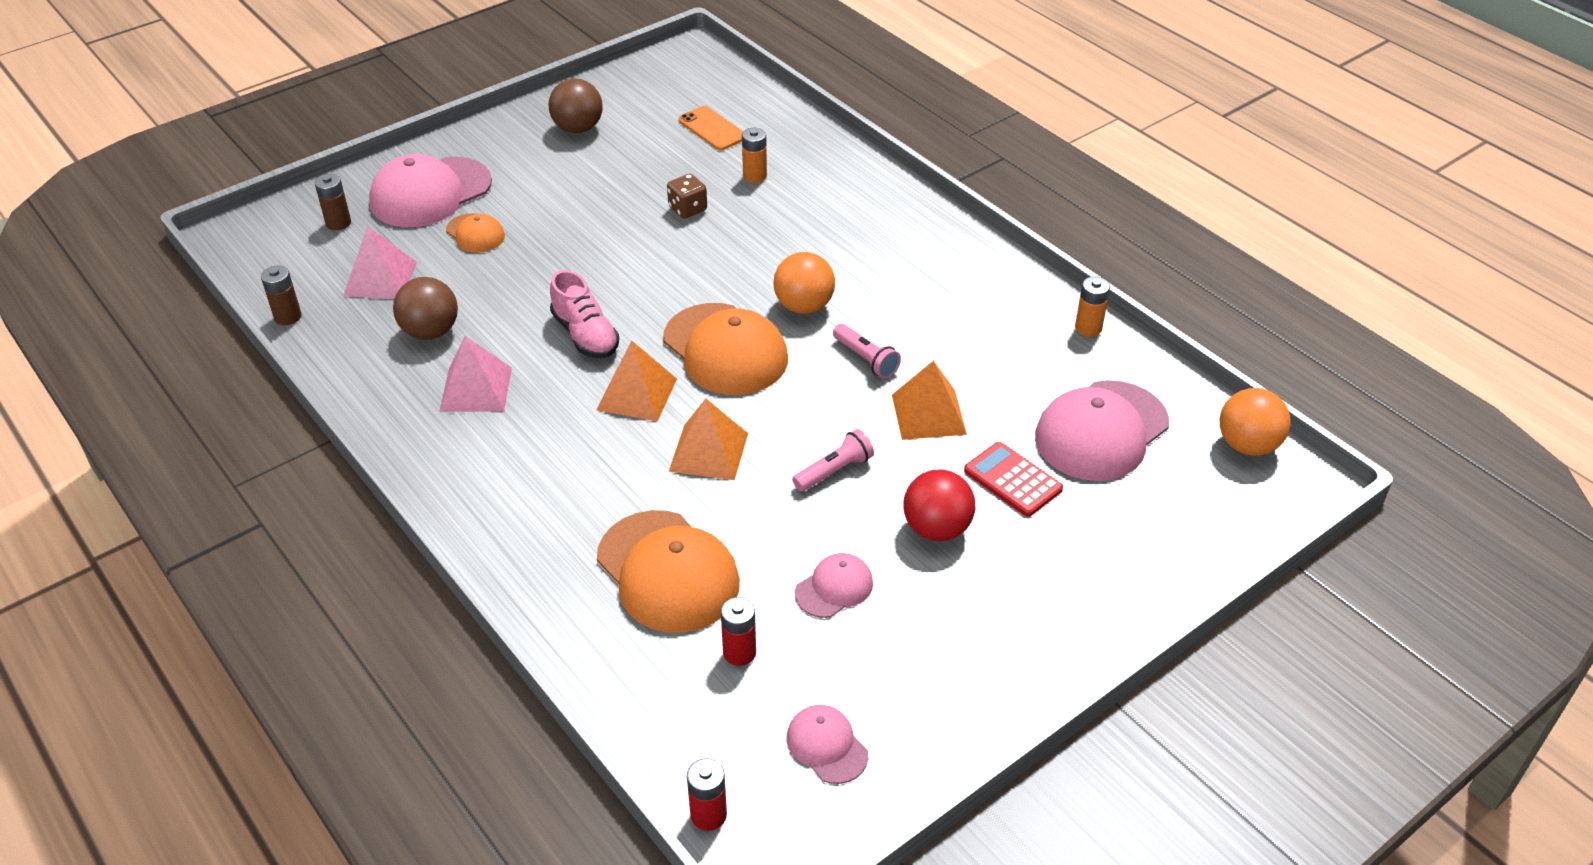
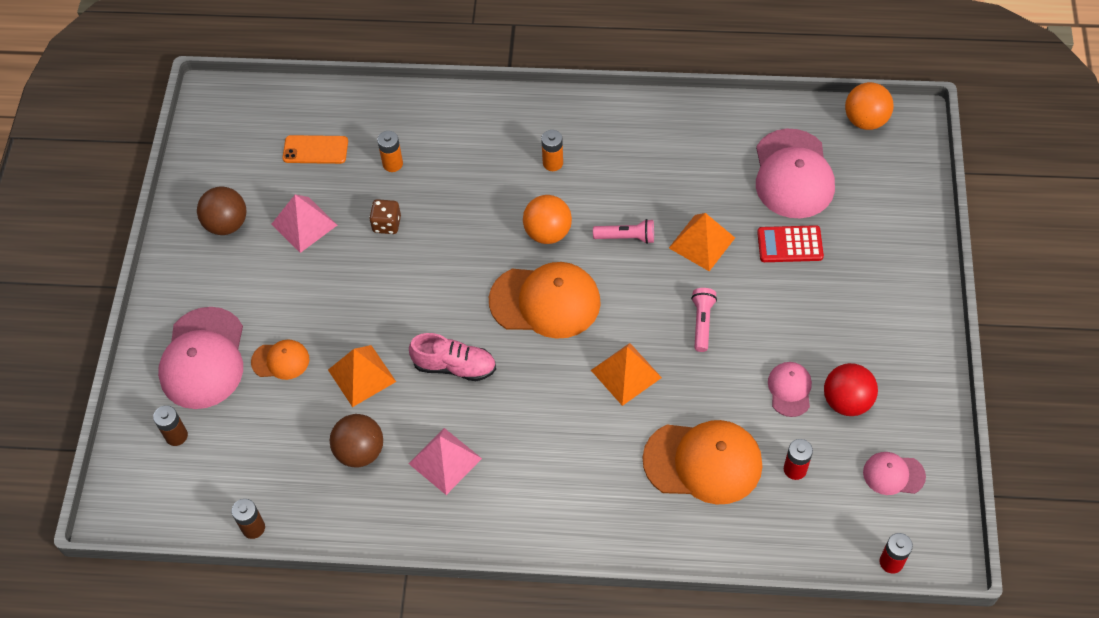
camera: 45 degrees left, 15 degrees up
(380, 279) = (270, 447): pink pyramid -> pink pyramid (304, 224)
(636, 394) = (538, 376): orange pyramid -> orange pyramid (361, 375)
(937, 529) = (792, 308): red ball -> red ball (846, 401)
(1088, 328) = (709, 112): orange battery -> orange battery (553, 163)

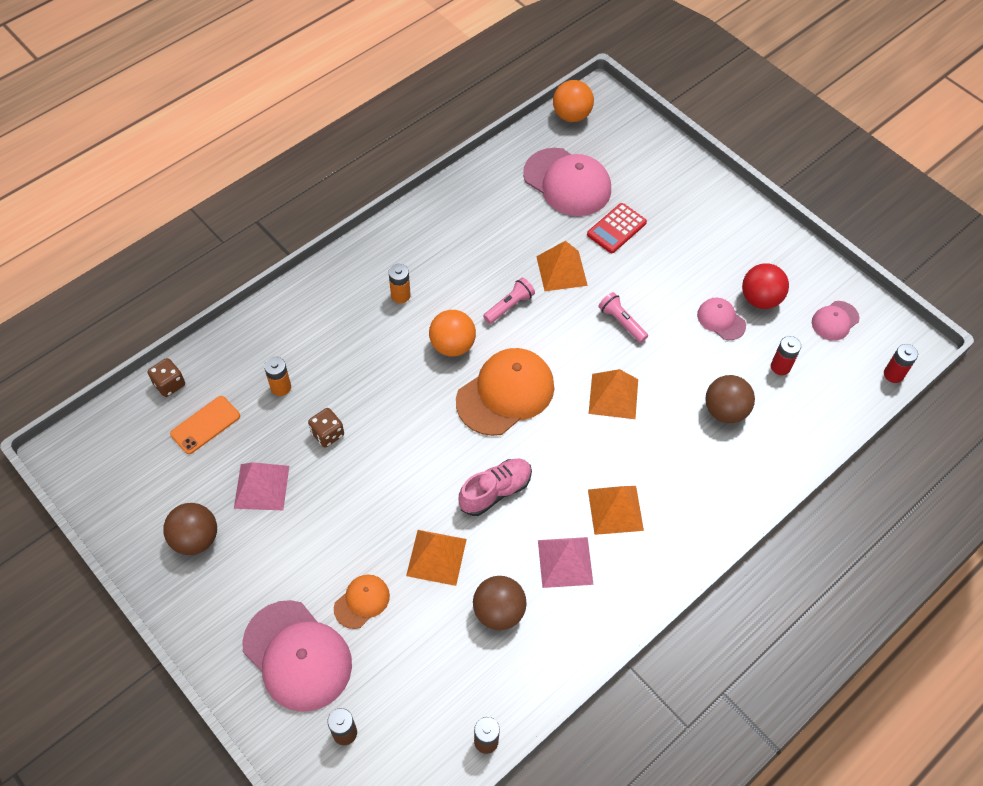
camera: 50 degrees left, 0 degrees up
(323, 101) = (169, 384): none -> brown dice
(525, 458) = (615, 510): none -> orange pyramid
(703, 462) = (725, 411): orange cap -> brown ball

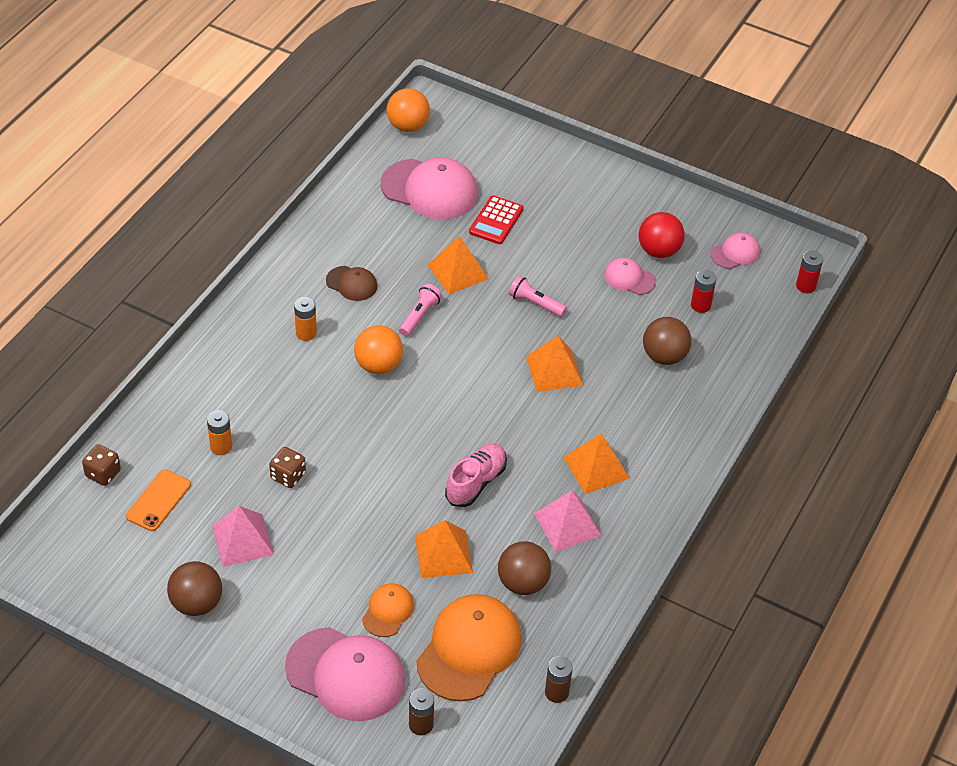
camera: 20 degrees left, 10 degrees down
(460, 257) = (352, 283): none -> brown cap
(505, 393) = (449, 395): orange cap -> orange cap (469, 649)
(835, 321) = (735, 253): pink cap -> pink cap turned 150 degrees counterclockwise

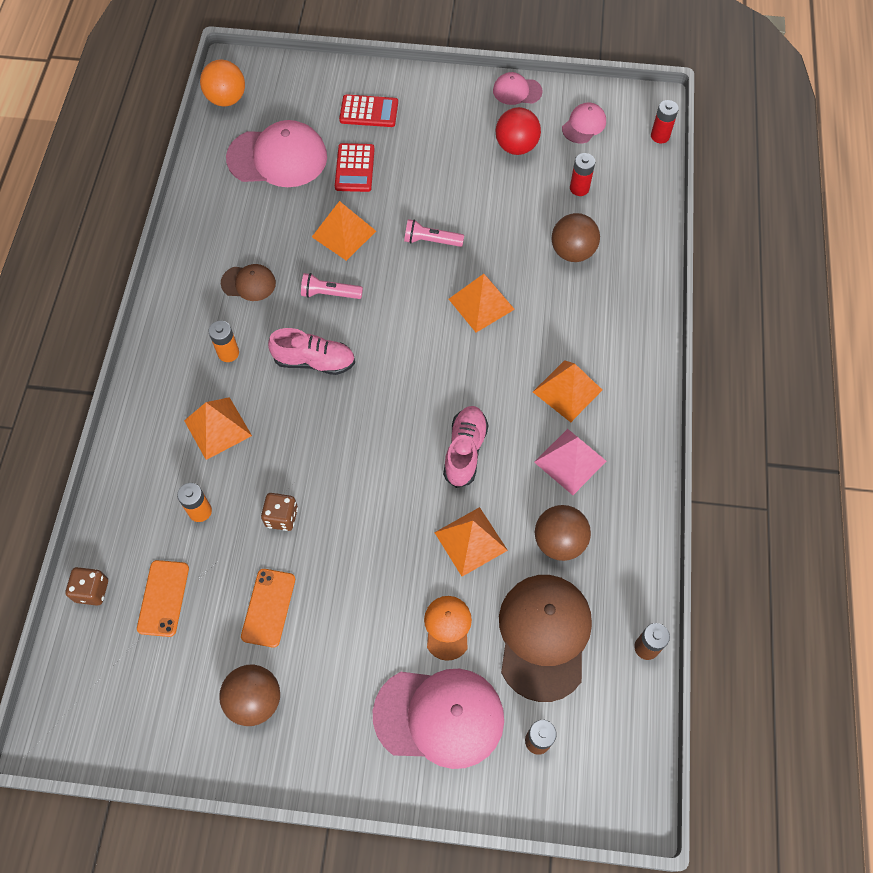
camera: 20 degrees left, 15 degrees up
(242, 540) = (268, 607): pink pyramid -> orange phone
(267, 388) = (217, 428): none -> orange pyramid
(378, 365) = (314, 361): orange ball -> pink shoe
(420, 316) = (329, 293): pink flashlight -> pink flashlight turned 90 degrees counterclockwise
(469, 649) = (544, 636): orange cap -> brown cap
(534, 177) = (369, 112): none -> red calculator
(629, 278) = (503, 184): pink cap -> pink cap (517, 91)

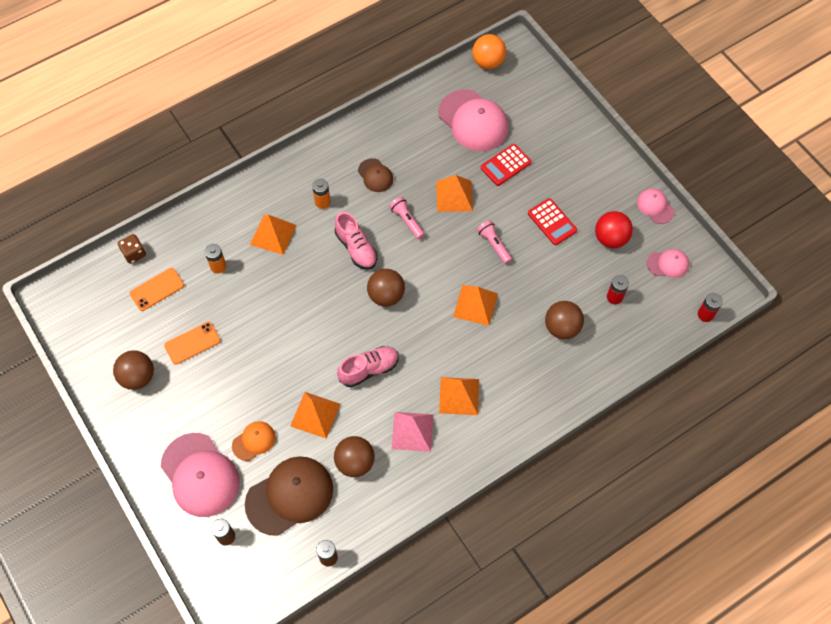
camera: 50 degrees right, 0 degrees up
(281, 517) = (248, 308): brown dice -> none
(369, 112) = (554, 140): red calculator -> red calculator (552, 222)
(396, 374) = (386, 295): none -> brown ball

